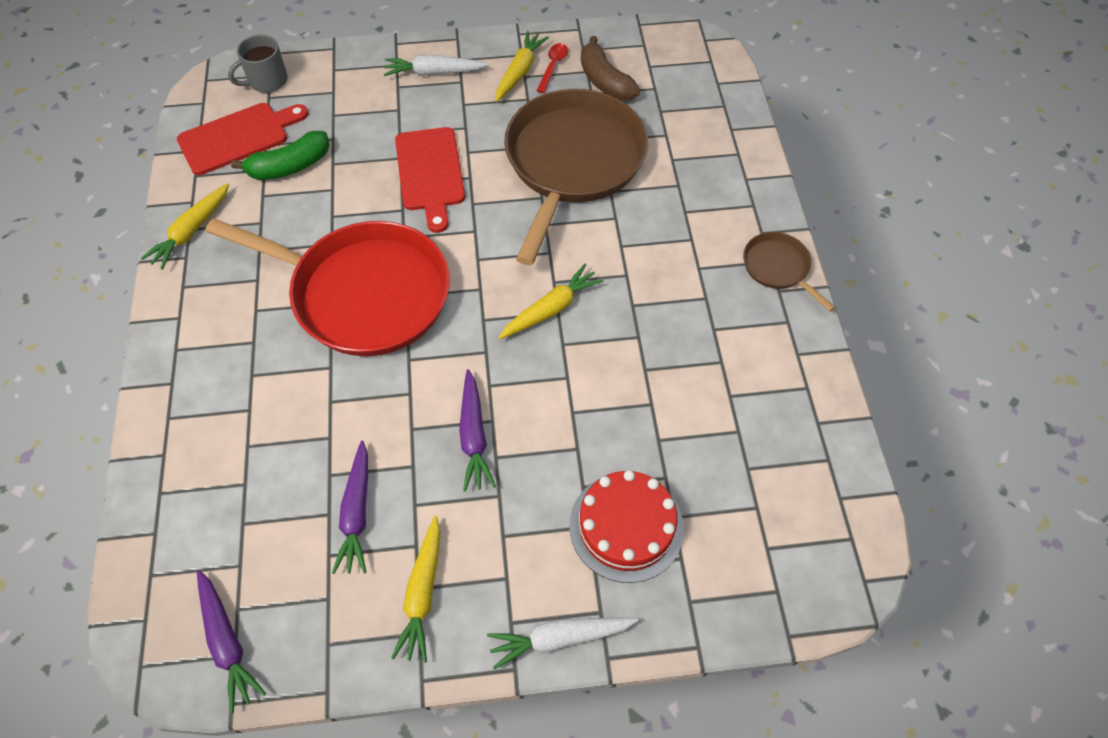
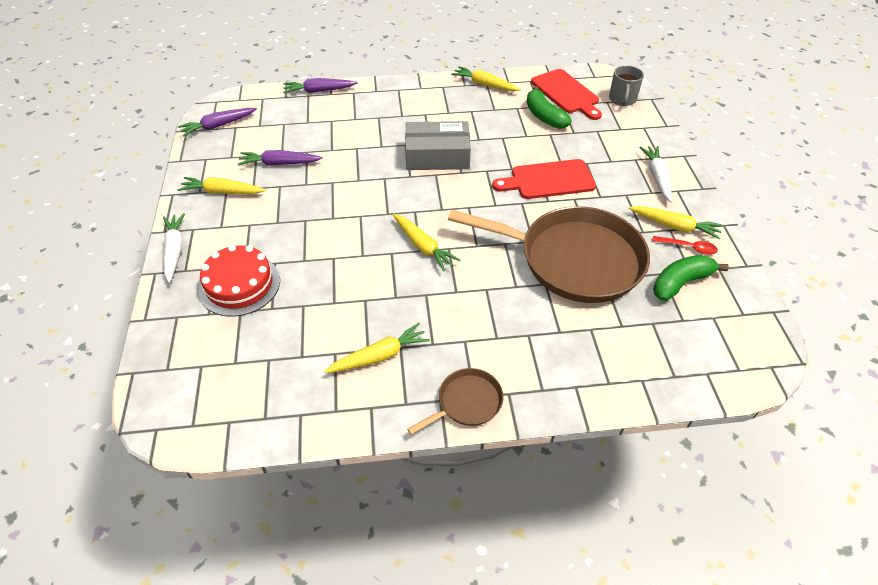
camera: 90 degrees right, 10 degrees down
(267, 81) = (622, 99): grey mug -> grey mug turned 135 degrees counterclockwise
(364, 294) = (437, 156): red pan -> grey box
(474, 436) = (322, 210): purple carrot -> purple carrot (319, 91)
(605, 81) = (681, 283): brown banana -> green banana
(728, 349) = (380, 356): none -> yellow carrot

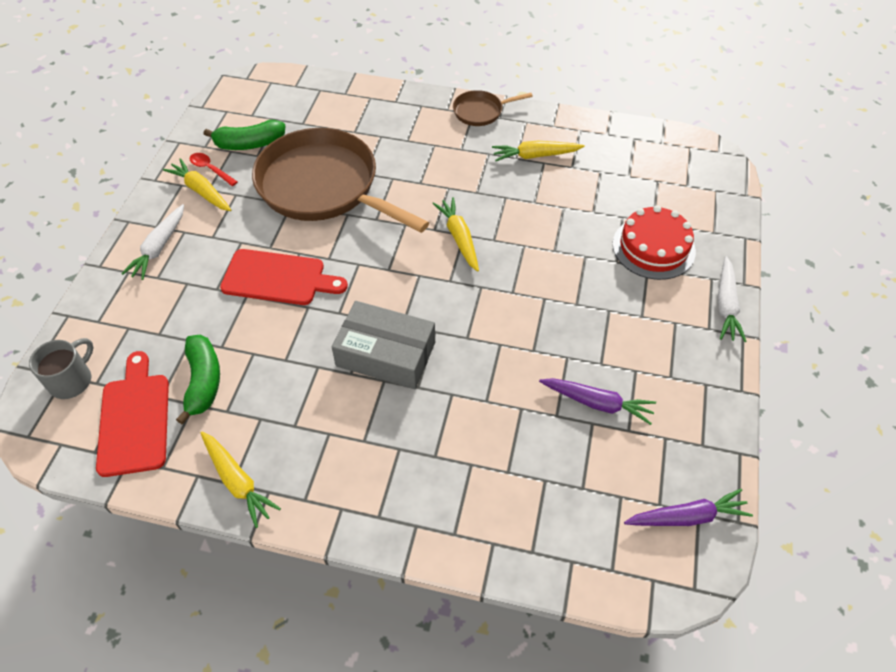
camera: 160 degrees left, 5 degrees up
(222, 192) = (675, 375): yellow carrot -> none
(319, 91) = (511, 559): purple carrot -> none

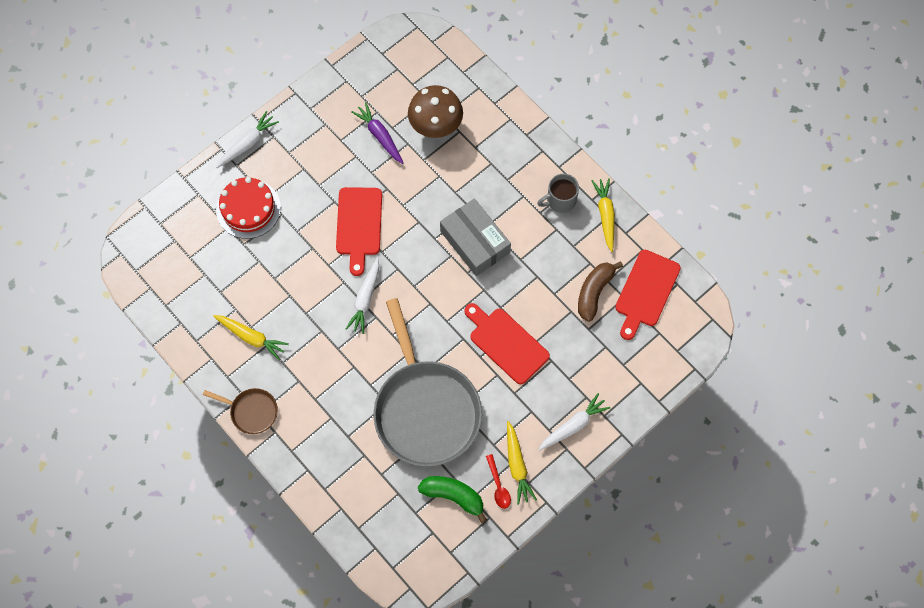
camera: 145 degrees left, 15 degrees up
(72, 380) = (673, 344): grey mug -> grey mug (560, 200)
(203, 381) = (594, 292): green banana -> brown banana
(323, 186) = (425, 410): brown pan -> grey pan
(459, 238) = (365, 299): yellow carrot -> white carrot
(528, 297) = (359, 225): none -> red cutting board
(541, 457) = (436, 127): none -> brown mushroom
(687, 517) = (389, 55): purple carrot -> none

